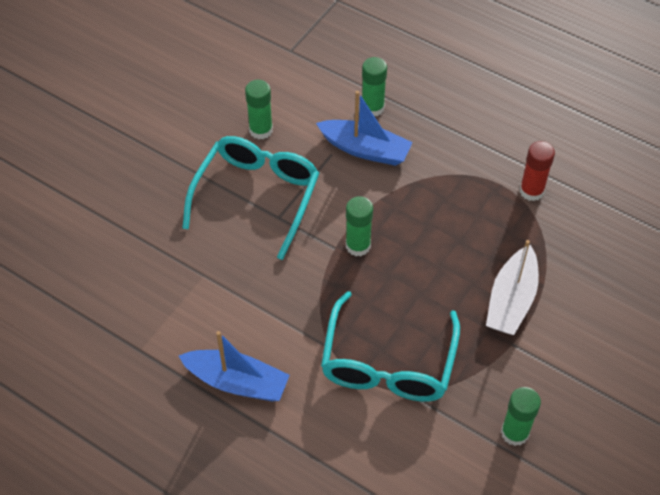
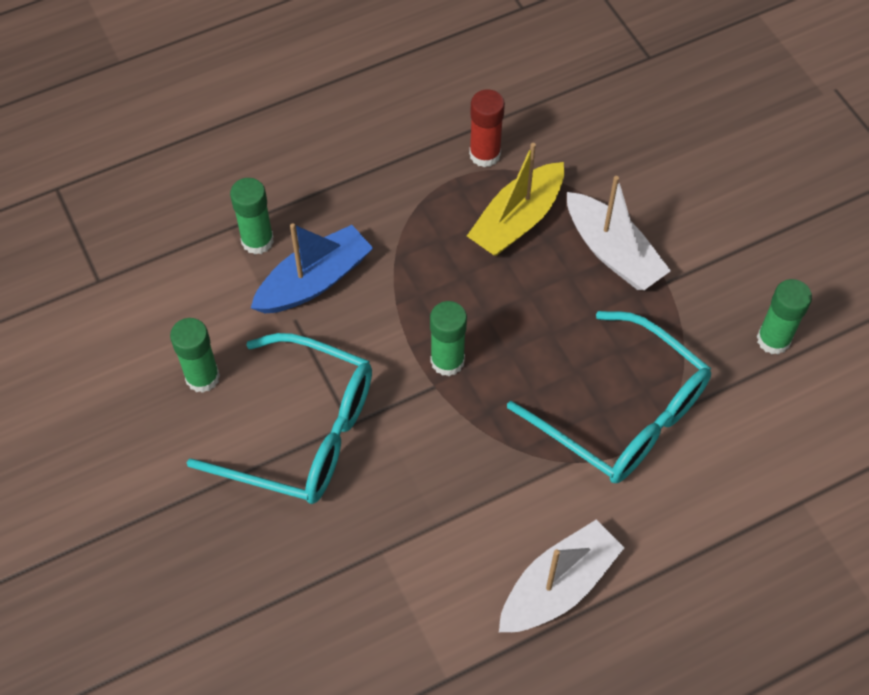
camera: 60 degrees left, 5 degrees up
(237, 382) = (558, 586): blue boat -> white boat
(257, 196) = (302, 432): turquoise glasses -> turquoise glasses turned 150 degrees clockwise
(493, 233) = (517, 220): none -> yellow boat

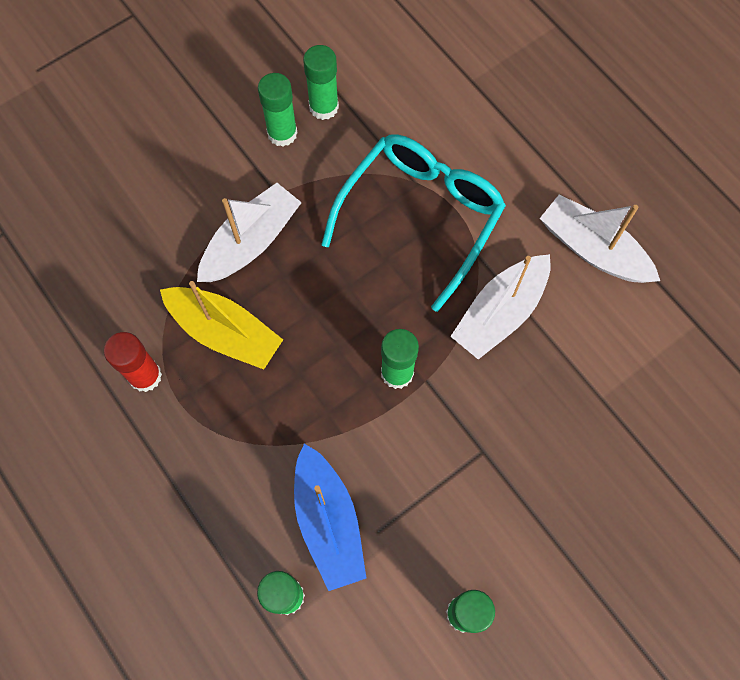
camera: 100 degrees left, 10 degrees up
(302, 432) = (502, 495): turquoise glasses -> none
(314, 281) = (328, 522): blue boat -> blue boat turned 150 degrees counterclockwise
(496, 471) = (500, 313): none -> white boat
(741, 295) = (282, 133): none -> green glue stick

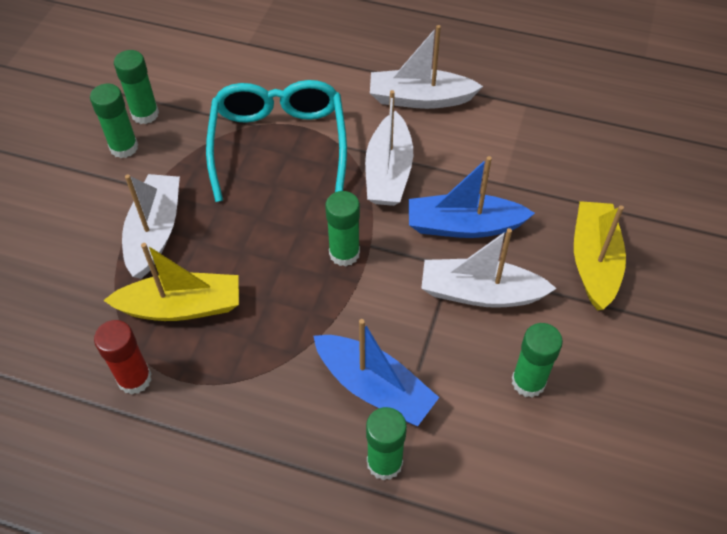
camera: 35 degrees left, 15 degrees down
(489, 497) = (480, 293): none -> white boat
(527, 418) = (464, 226): none -> blue boat
(622, 540) = (594, 262): none -> yellow boat

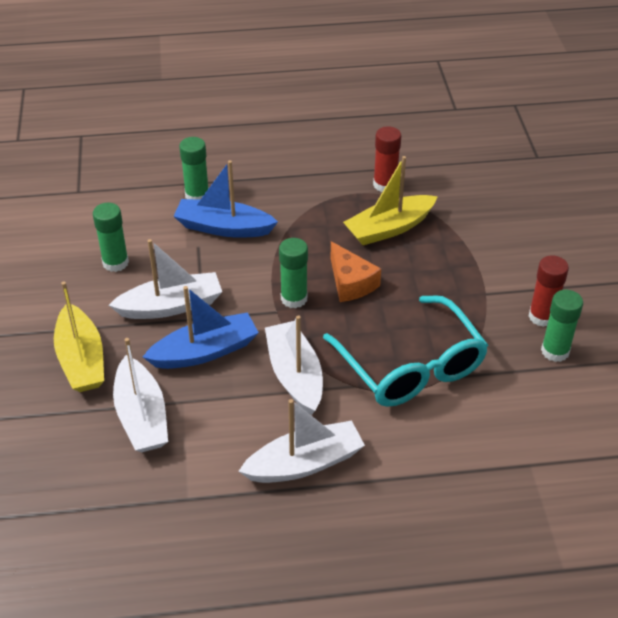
camera: 155 degrees right, 10 degrees down
(124, 147) = (542, 316): green glue stick -> red glue stick
(155, 232) = (452, 265): white boat -> white boat (142, 416)
(274, 250) = (350, 283): none -> orange cheese

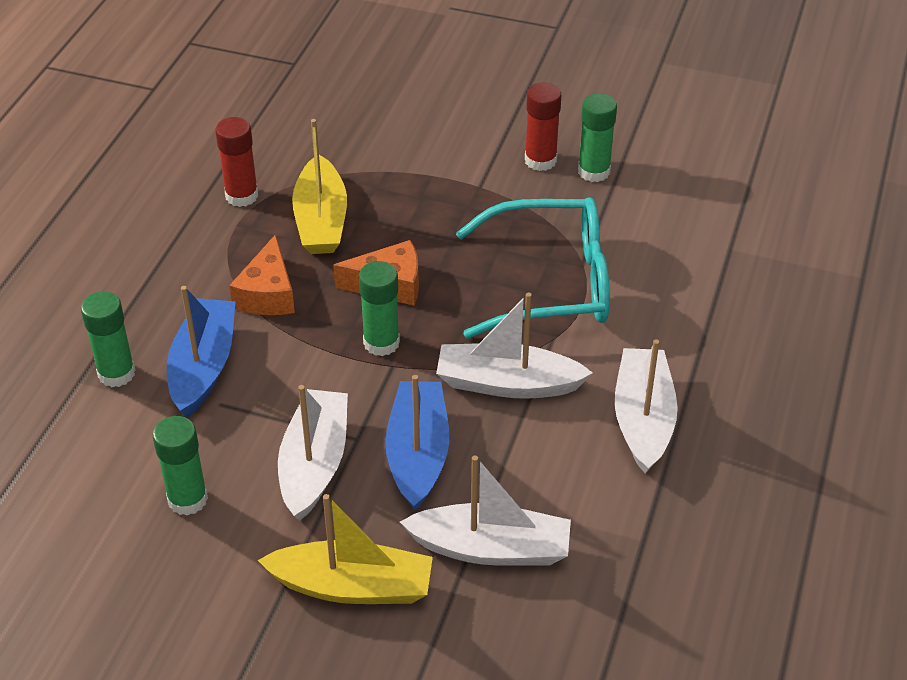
camera: 65 degrees left, 0 degrees up
(223, 227) = (203, 367): blue boat -> blue boat turned 150 degrees clockwise
(304, 230) = (268, 294): none -> orange cheese

